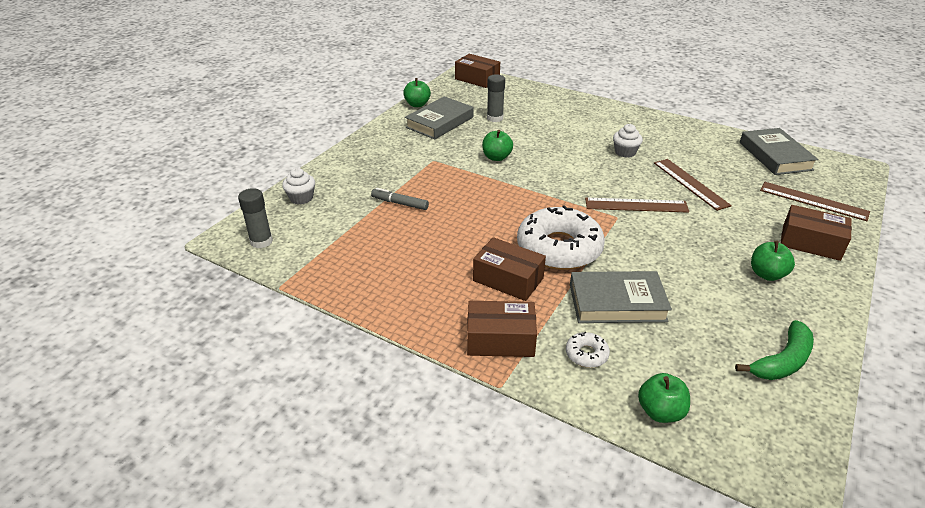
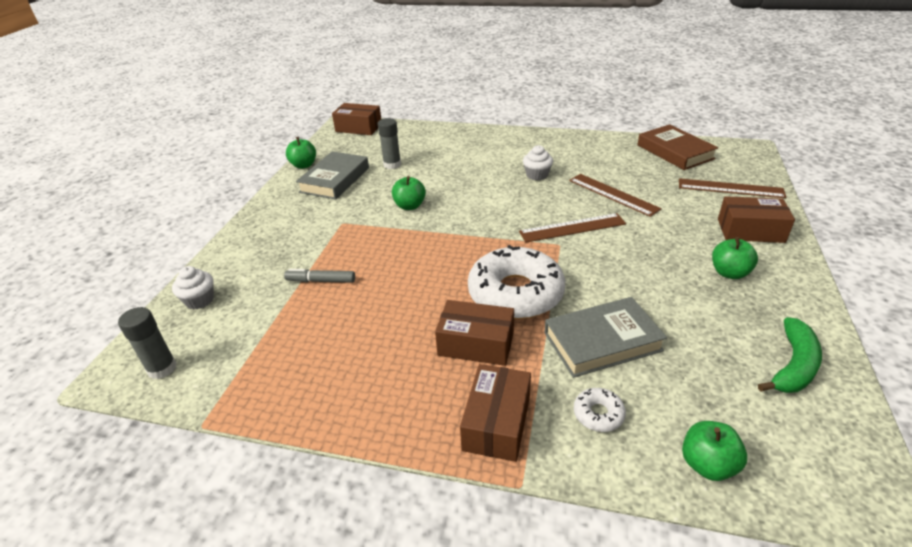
camera: 15 degrees left, 0 degrees up
(500, 340) = (497, 423): brown box -> brown box turned 60 degrees counterclockwise
(775, 156) = (675, 152): grey book -> brown book

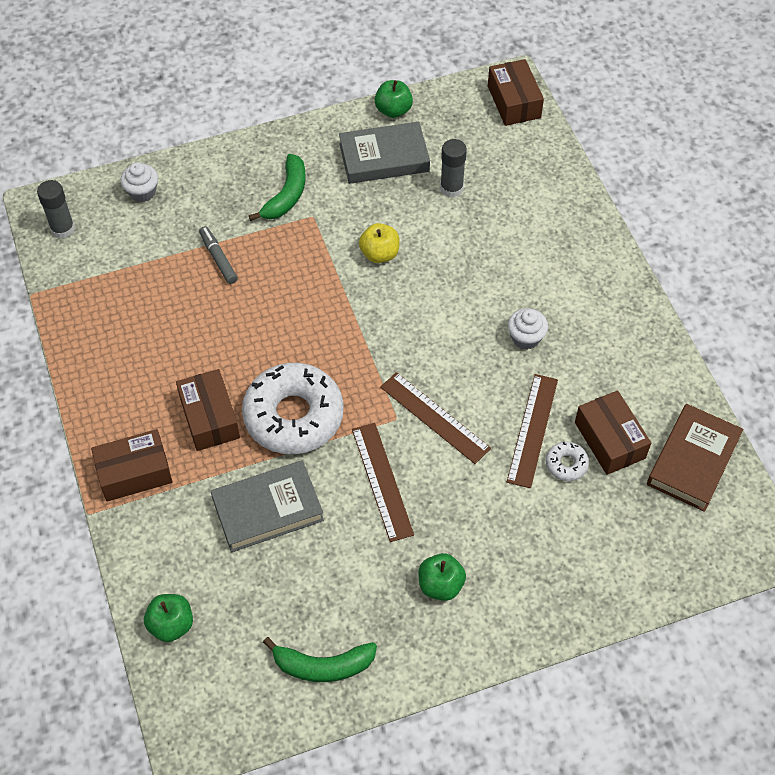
camera: 55 degrees right, 20 degrees up
(308, 228) = (286, 195): none -> green banana
(410, 206) = (379, 254): green apple -> yellow apple
(598, 414) = (181, 536): white donut -> white donut (566, 464)
(602, 341) = (267, 509): grey book -> grey book turned 60 degrees counterclockwise
(730, 188) = (631, 547): brown ruler -> brown ruler (382, 481)
(750, 230) = (541, 588): brown box -> brown box (609, 440)

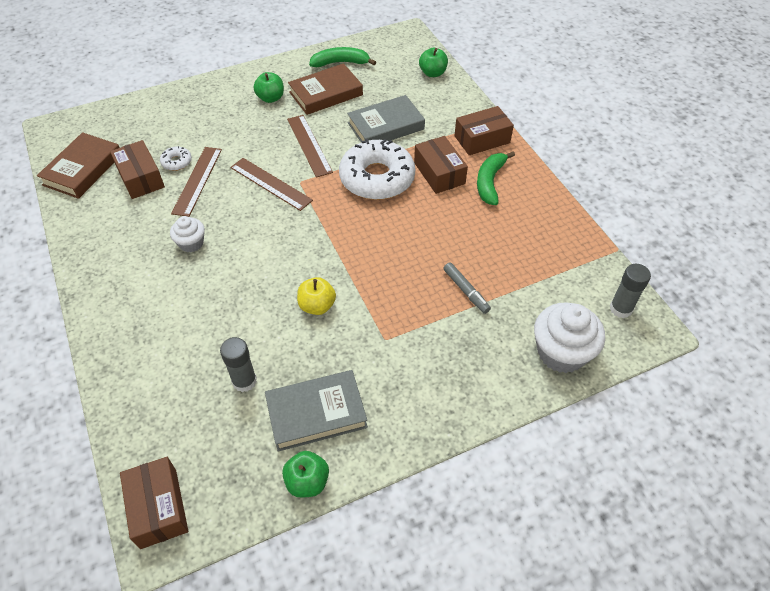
camera: 175 degrees right, 5 degrees down
(142, 192) = (561, 352): white cupcake -> white cupcake, size x1.78
(286, 195) = (415, 360): green banana -> green banana (490, 182)
(352, 588) = (326, 94): none -> brown book

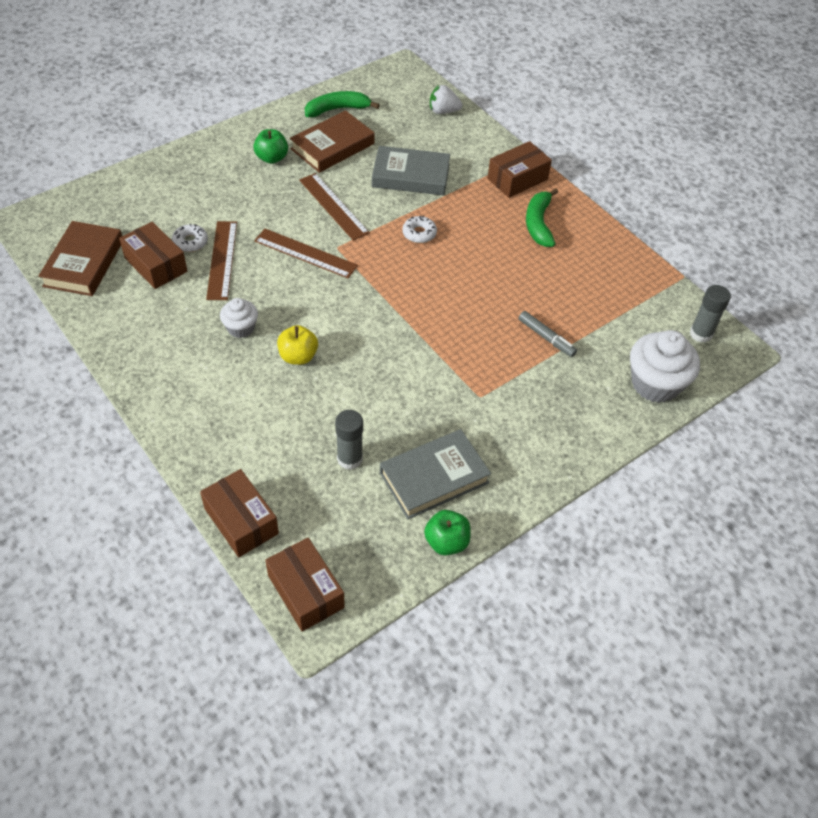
camera: 15 degrees left, 0 degrees up
(317, 306) = (399, 374): yellow apple -> yellow apple (298, 356)
(377, 178) = (419, 233): white donut -> white donut, size x0.42
(386, 126) = (410, 176): grey book -> grey book turned 45 degrees clockwise
(432, 73) = (443, 111): green apple -> white strawberry
(439, 173) = (483, 220): brown box -> brown box (241, 521)

